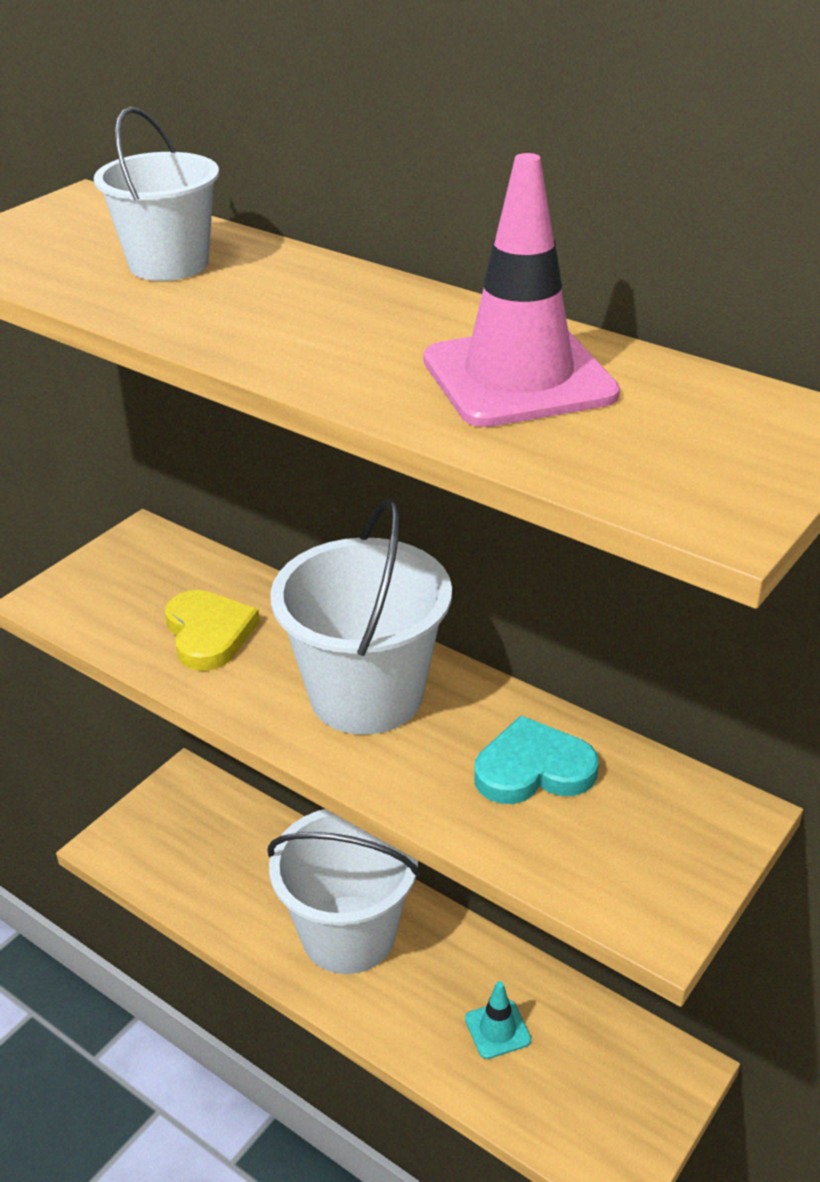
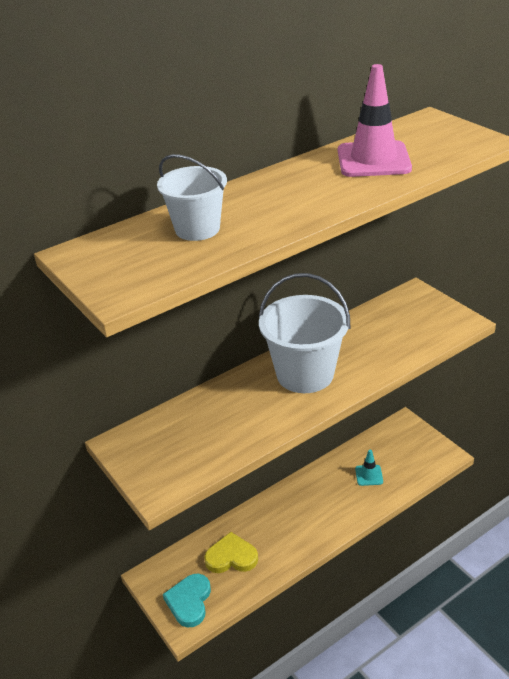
camera: 70 degrees left, 0 degrees up
(209, 634) = (229, 423): yellow heart -> yellow heart (231, 557)
(348, 934) = (296, 519): white bucket -> none
(533, 769) = (373, 334): turquoise heart -> turquoise heart (189, 601)

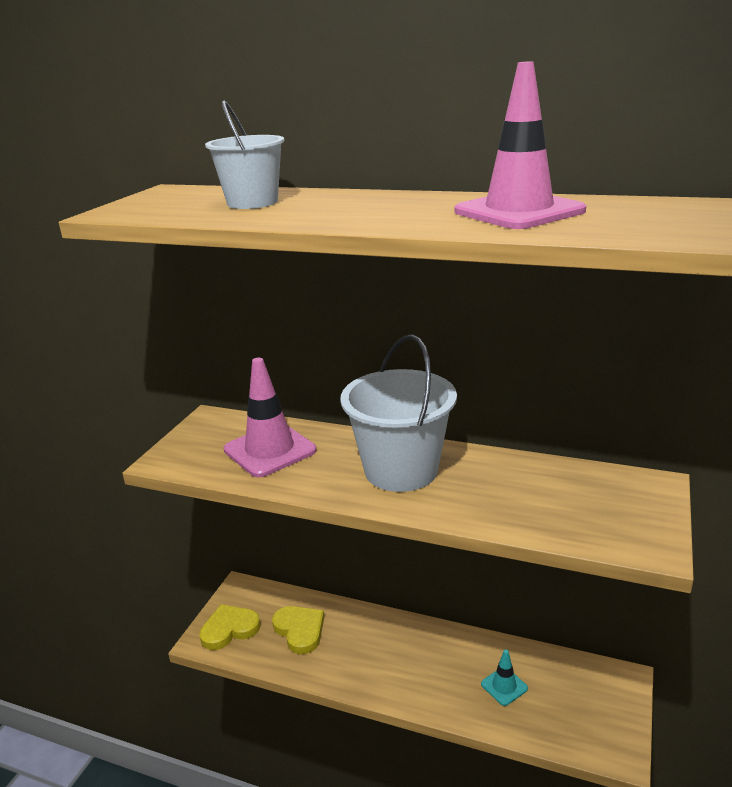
camera: 55 degrees right, 10 degrees down
(189, 601) = (229, 629): turquoise heart -> yellow heart
(210, 425) = (270, 450): none -> pink traffic cone

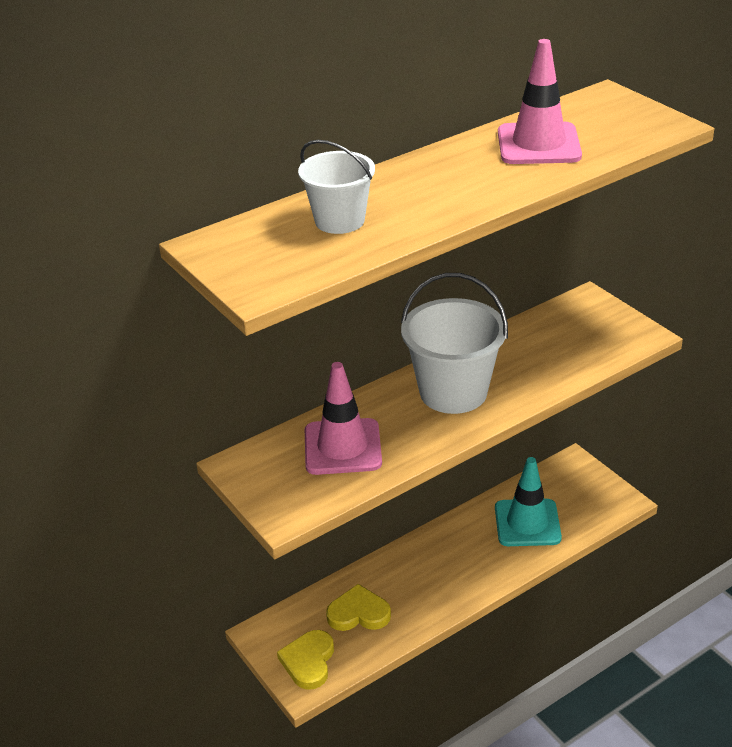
camera: 55 degrees left, 10 degrees up
(504, 686) = (527, 523): turquoise traffic cone -> turquoise traffic cone, size x1.97

